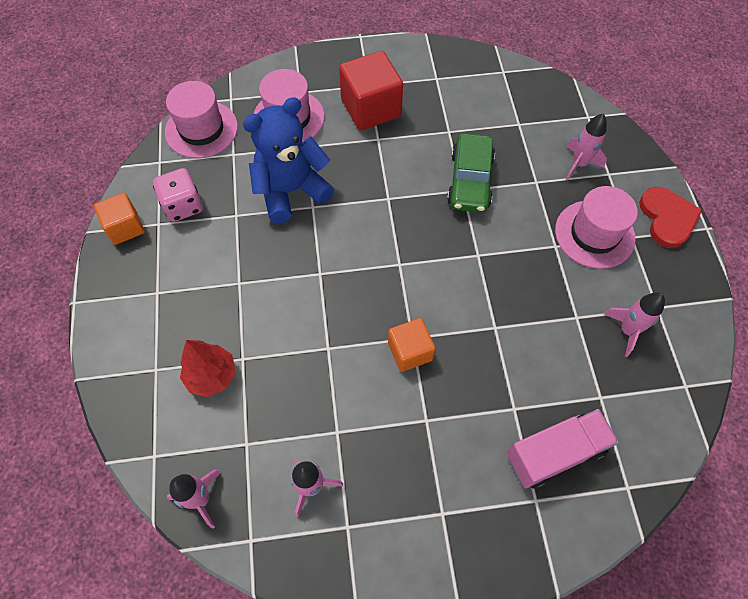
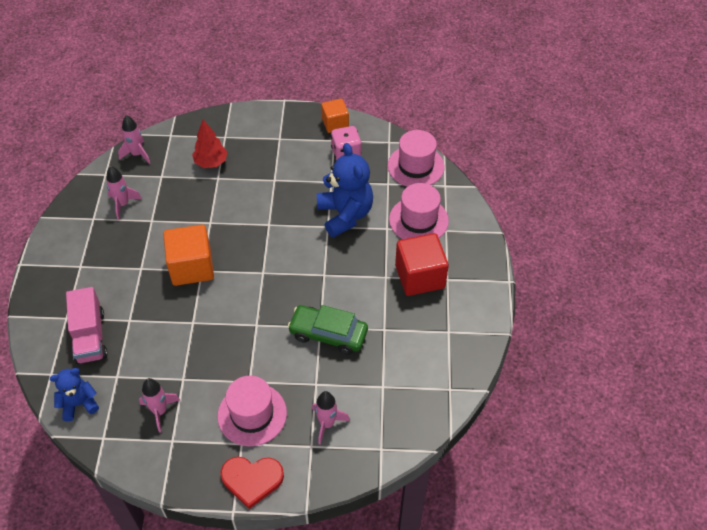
camera: 100 degrees right, 10 degrees down
(409, 351) = (192, 267): orange cube -> orange cube, size x1.63
(655, 432) = (79, 404): none -> blue teddy bear

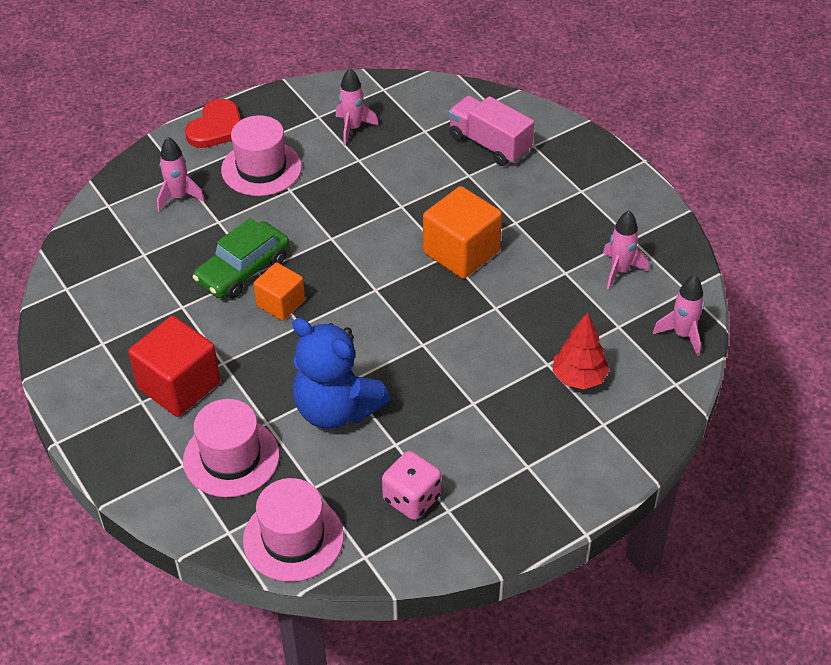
camera: 145 degrees right, 5 degrees down
(79, 404) = (434, 98): blue teddy bear -> none
(252, 480) = (216, 127): red heart -> red heart turned 150 degrees clockwise
(328, 334) = (243, 270): green car -> green car turned 150 degrees clockwise
(335, 123) = (471, 539): orange cube -> orange cube (281, 303)

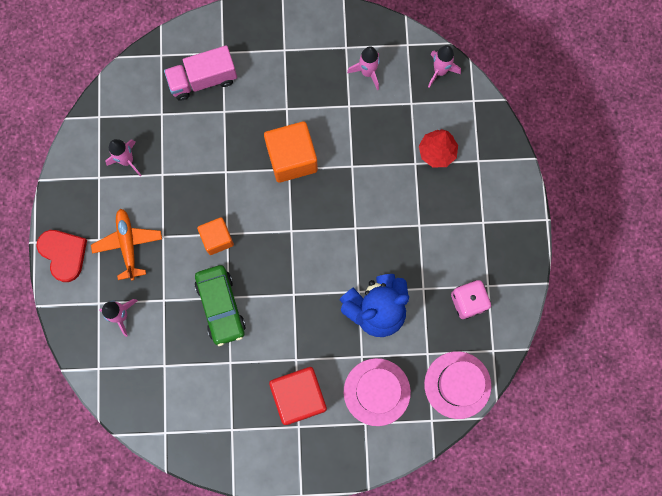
camera: 60 degrees left, 30 degrees up
(261, 168) = (128, 244): pink hat -> orange plane
(281, 303) = (266, 297): orange cube -> orange cube (217, 239)

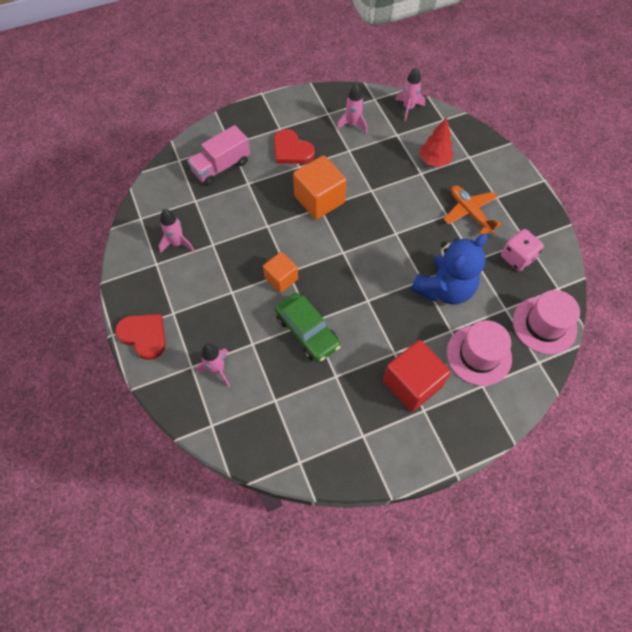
camera: 20 degrees left, 15 degrees down
(128, 244) = (202, 308): orange plane -> orange plane (470, 212)
(286, 84) = (291, 150): none -> red heart

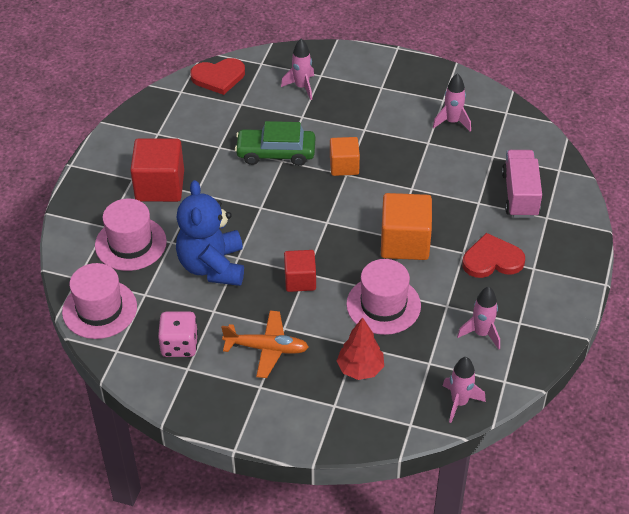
camera: 130 degrees right, 15 degrees down
(144, 336) = (377, 63): red heart -> red heart (218, 77)
(379, 179) = (383, 305): none -> pink hat
(404, 232) = (300, 280): none -> red cube

